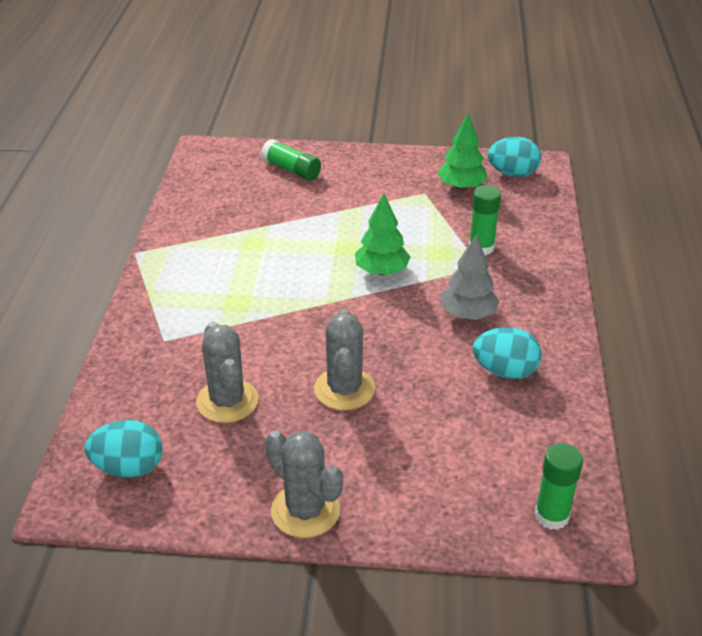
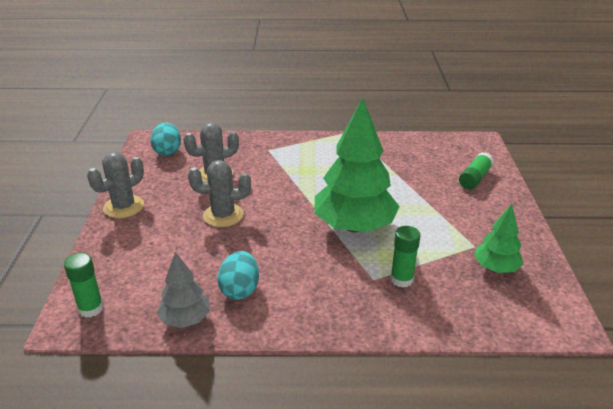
camera: 85 degrees right, 5 degrees down
(381, 271) = (354, 226): green tree -> green tree, size x1.94
(468, 314) = (307, 270): grey tree -> grey tree (185, 319)
(512, 174) = (538, 303): turquoise egg -> none

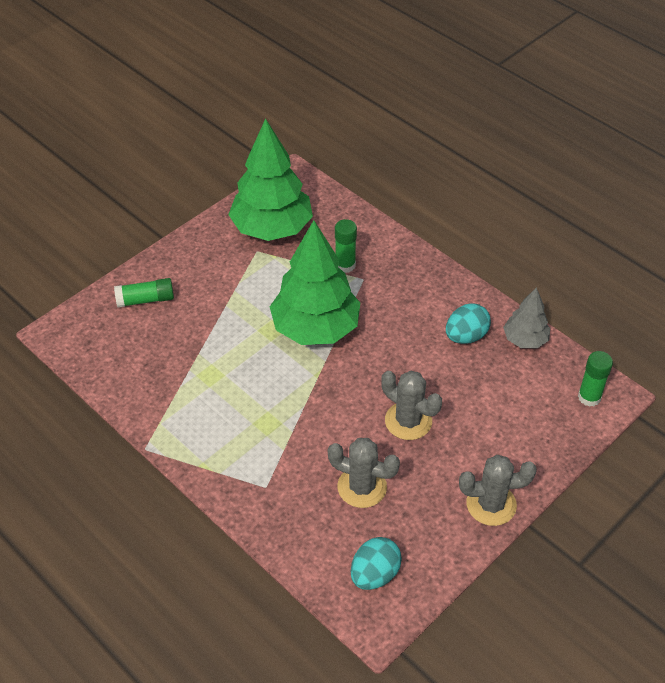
camera: 135 degrees left, 15 degrees up
(495, 268) = (272, 229): green tree -> green tree, size x1.94

